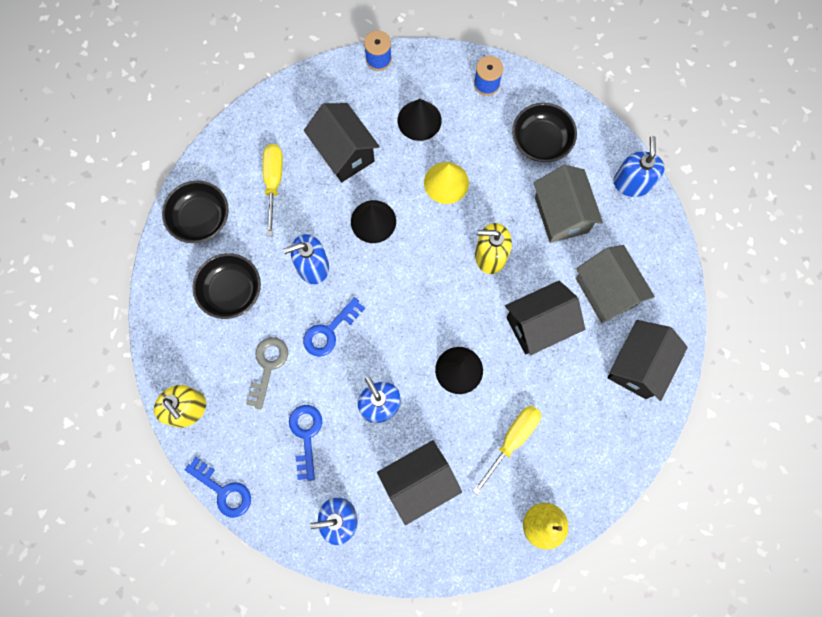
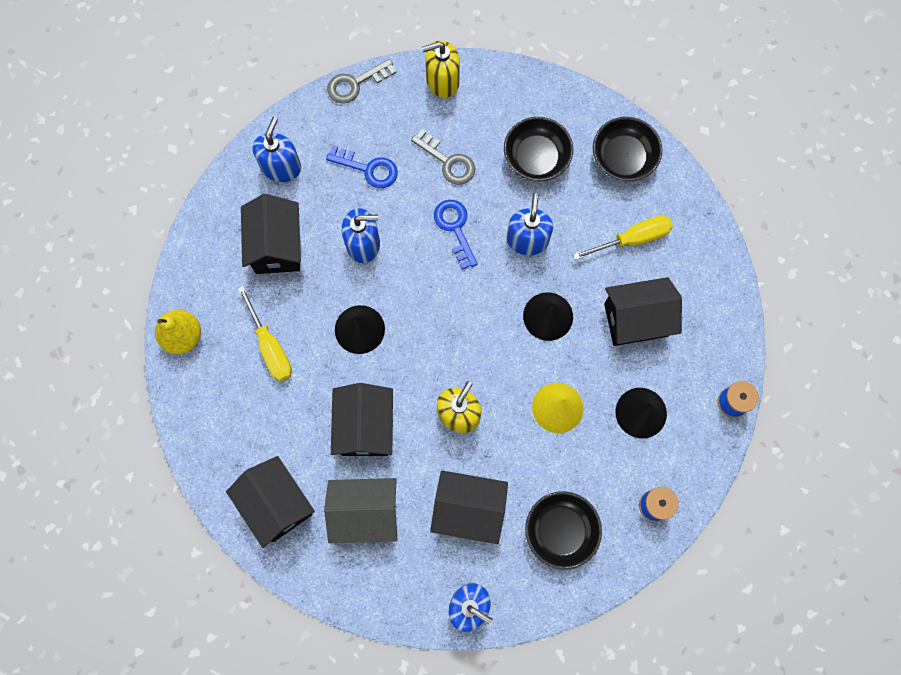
camera: 115 degrees right, 0 degrees up
(223, 491) = (355, 83): blue key -> grey key
(273, 182) = (633, 239): yellow screwdriver -> yellow screwdriver turned 45 degrees counterclockwise
(561, 215) = (468, 509): grey house -> black house

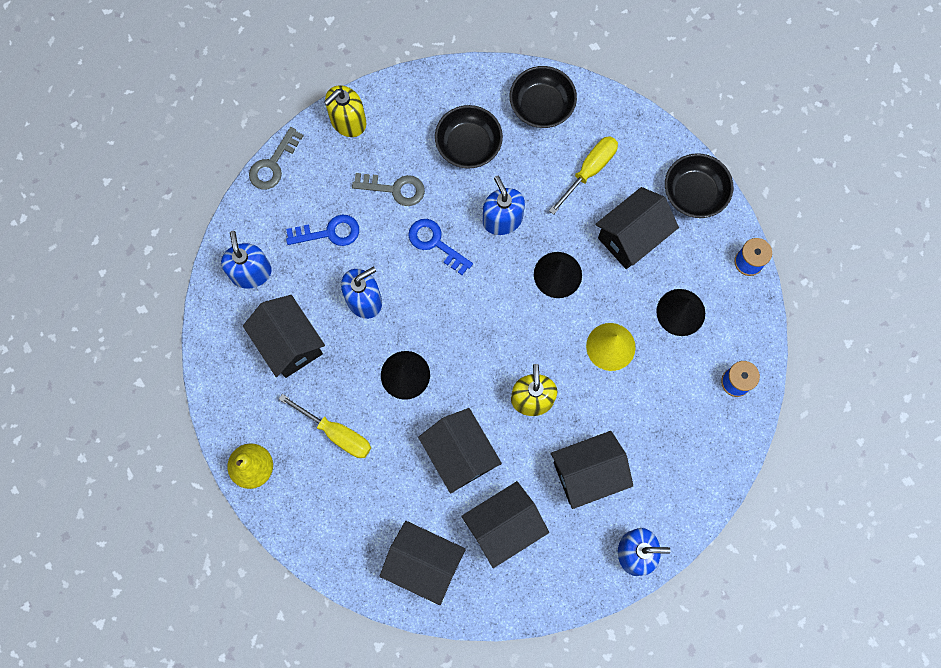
camera: 30 degrees left, 0 degrees up
(365, 512) = (504, 526): grey house -> black house
(560, 531) = (673, 447): black bowl -> black bowl (694, 193)

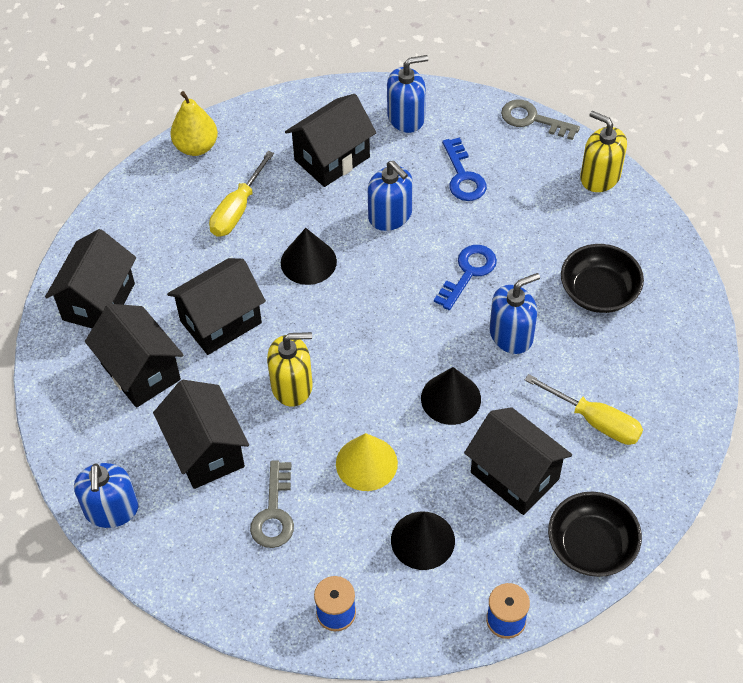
camera: 85 degrees right, 20 degrees down
(395, 189) = (527, 228): grey key -> grey key (274, 512)
(541, 106) = (670, 362): black bowl -> none

